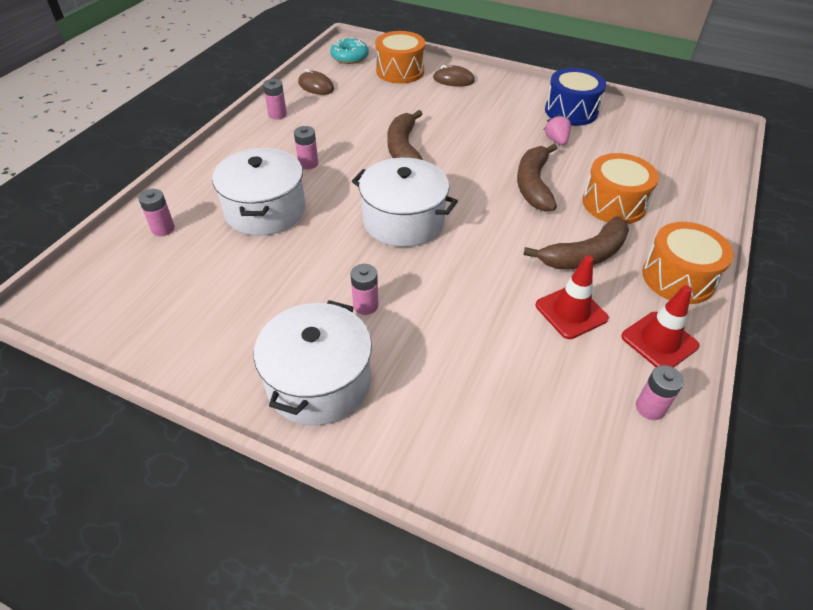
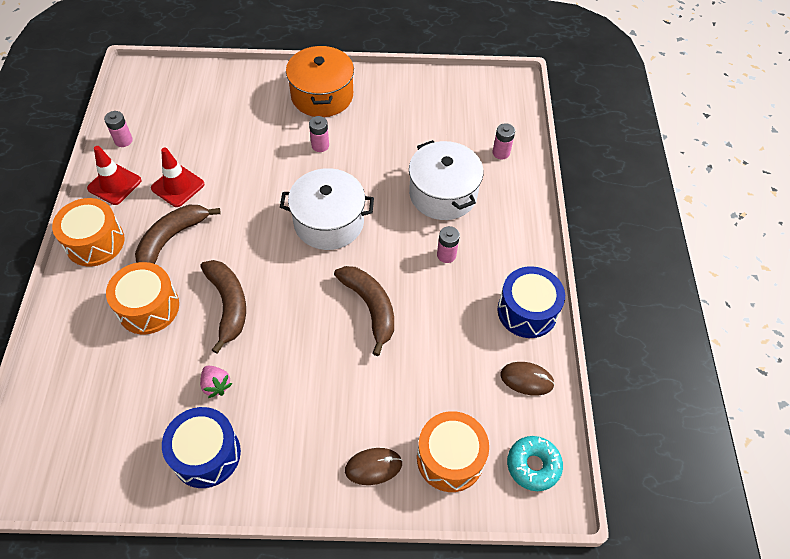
camera: 155 degrees right, 10 degrees up
(277, 115) = (527, 311): pink battery -> blue drum
(319, 381) = (322, 95): white pot -> orange pot

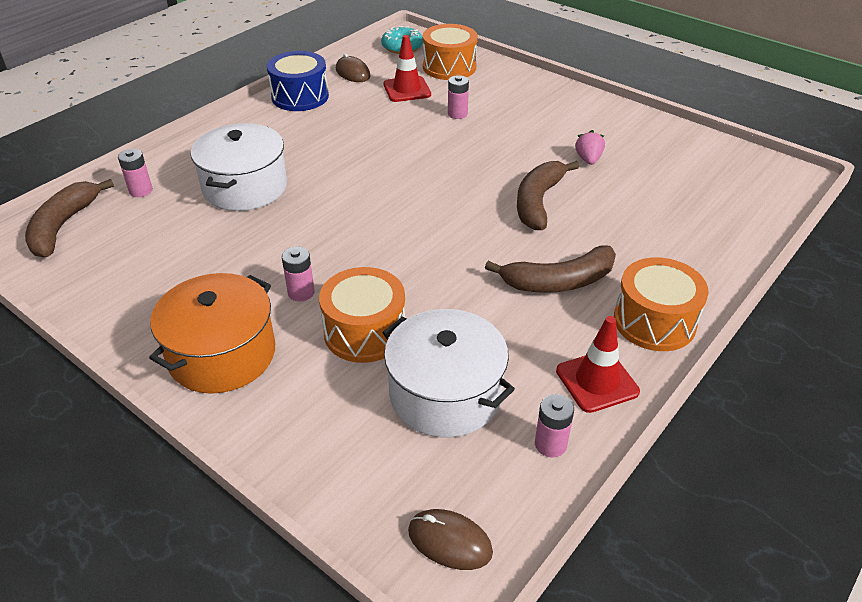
camera: 140 degrees left, 15 degrees down
(148, 307) = (620, 234): orange drum -> orange drum (365, 332)
(178, 186) = (513, 335): red traffic cone -> red traffic cone (407, 89)
(206, 454) = (622, 130): blue drum -> none
(329, 222) = (379, 217): white pot -> white pot (445, 394)
(370, 308) = (414, 147): brown banana -> brown banana (63, 226)
(373, 467) = (504, 82): brown mouse -> brown mouse (449, 541)
(446, 255) = (308, 148): pink battery -> pink battery (457, 114)

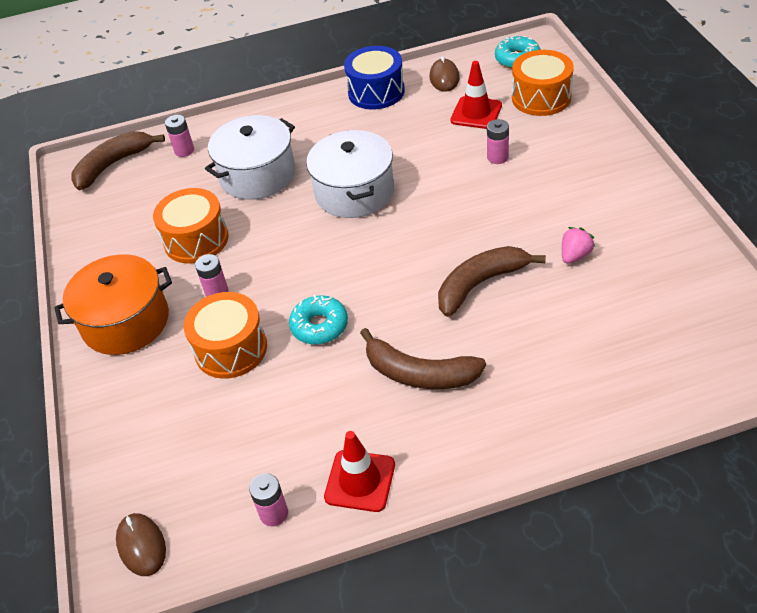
camera: 40 degrees right, 5 degrees up
(433, 281) = (319, 326): none -> turquoise donut
(445, 394) = (239, 431): white pot -> white pot (354, 192)
(654, 321) = (463, 452): orange drum -> orange drum (196, 240)

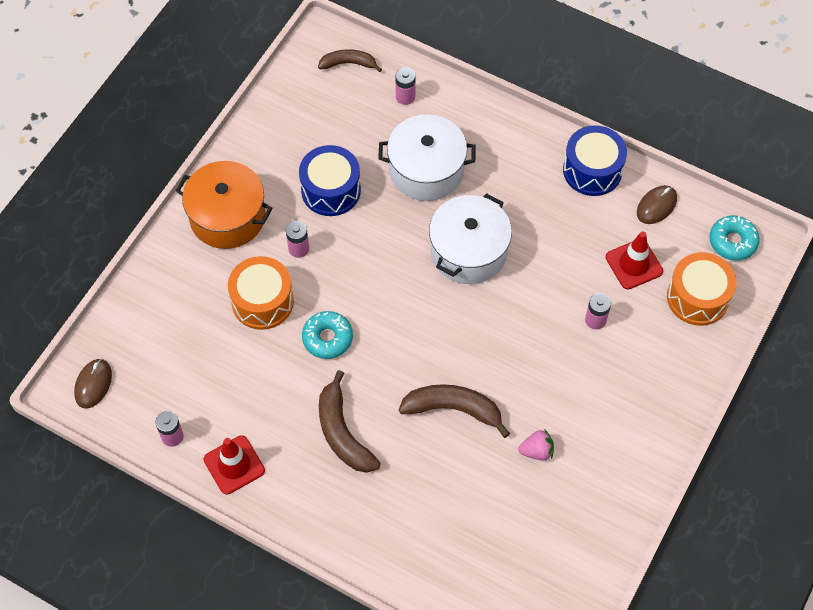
camera: 40 degrees right, 15 degrees up
(113, 165) = (348, 64): brown banana -> brown banana, size x0.64
(196, 240) = (331, 190): orange drum -> blue drum

